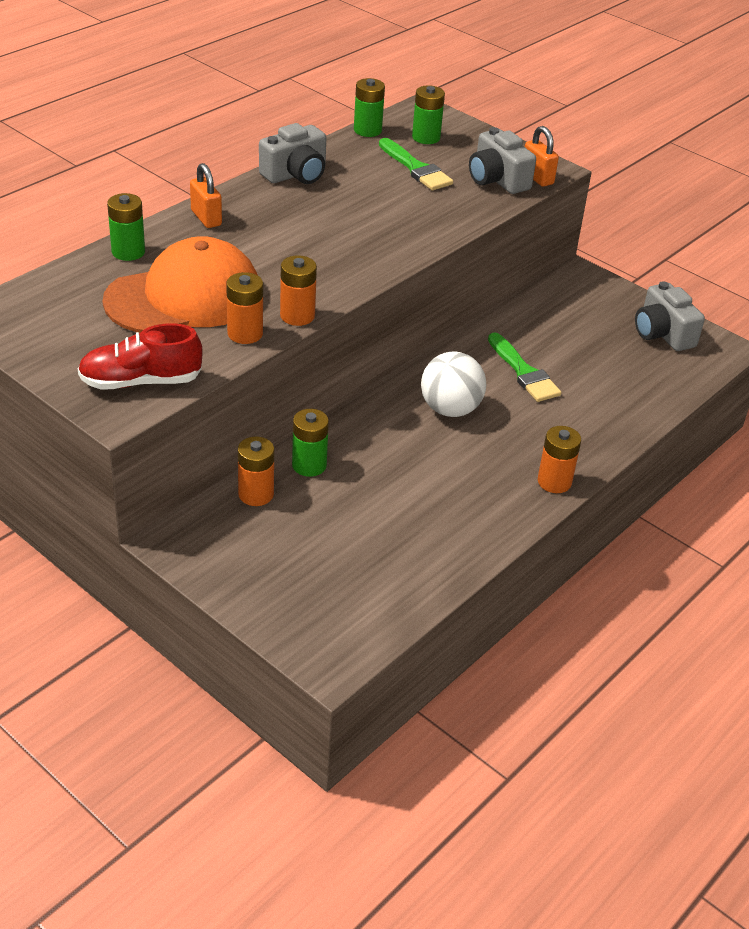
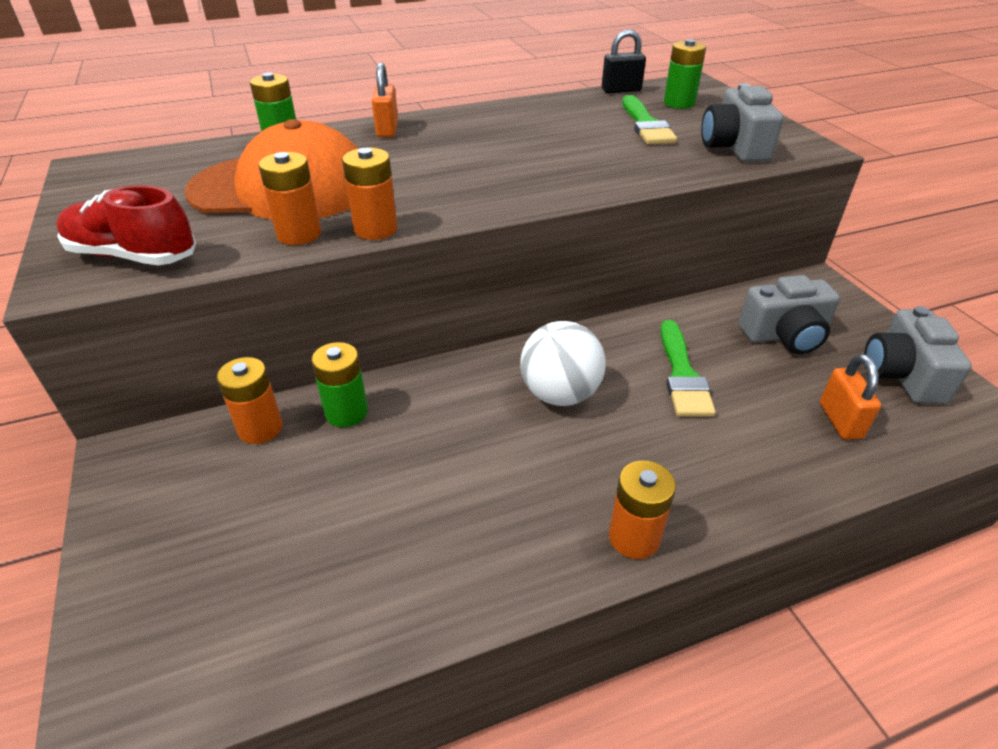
camera: 30 degrees right, 0 degrees up
(296, 174) = (513, 111): grey camera -> grey camera (784, 335)
(367, 130) = (621, 90): green battery -> black padlock
(537, 178) = (786, 153): orange padlock -> orange padlock (840, 420)

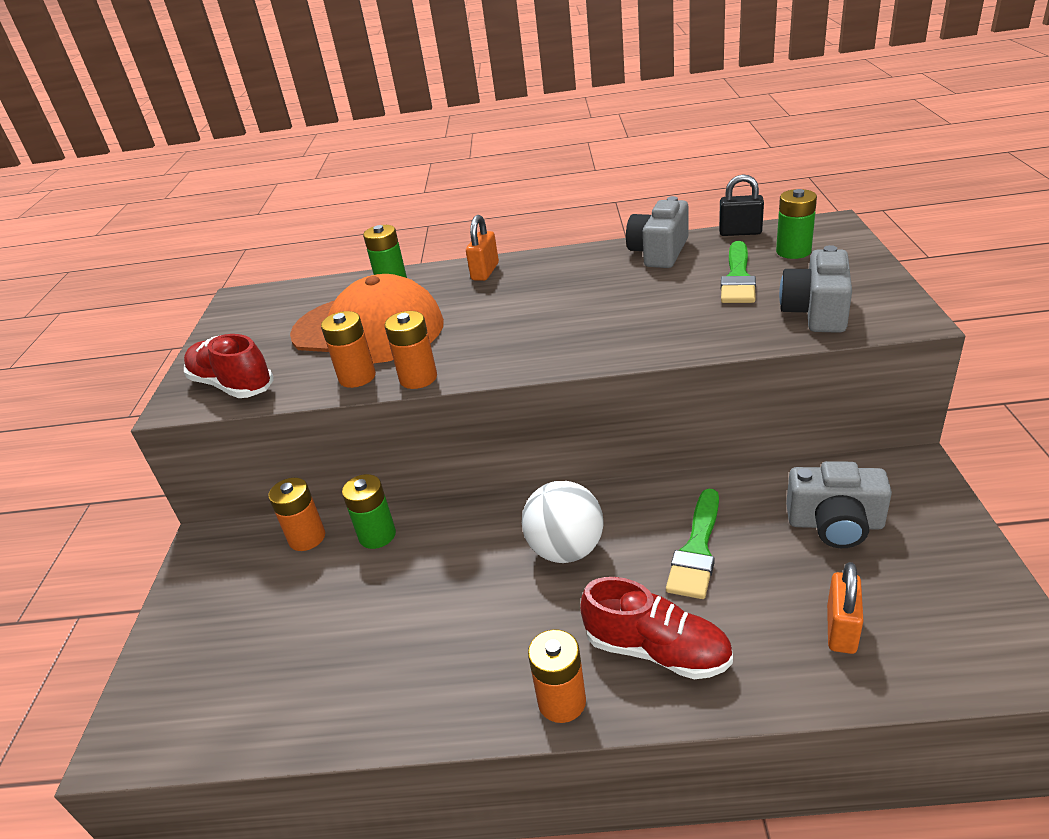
camera: 25 degrees right, 5 degrees down
(697, 470) = (657, 650): none -> red shoe
(902, 375) = (950, 591): grey camera -> grey camera (659, 252)

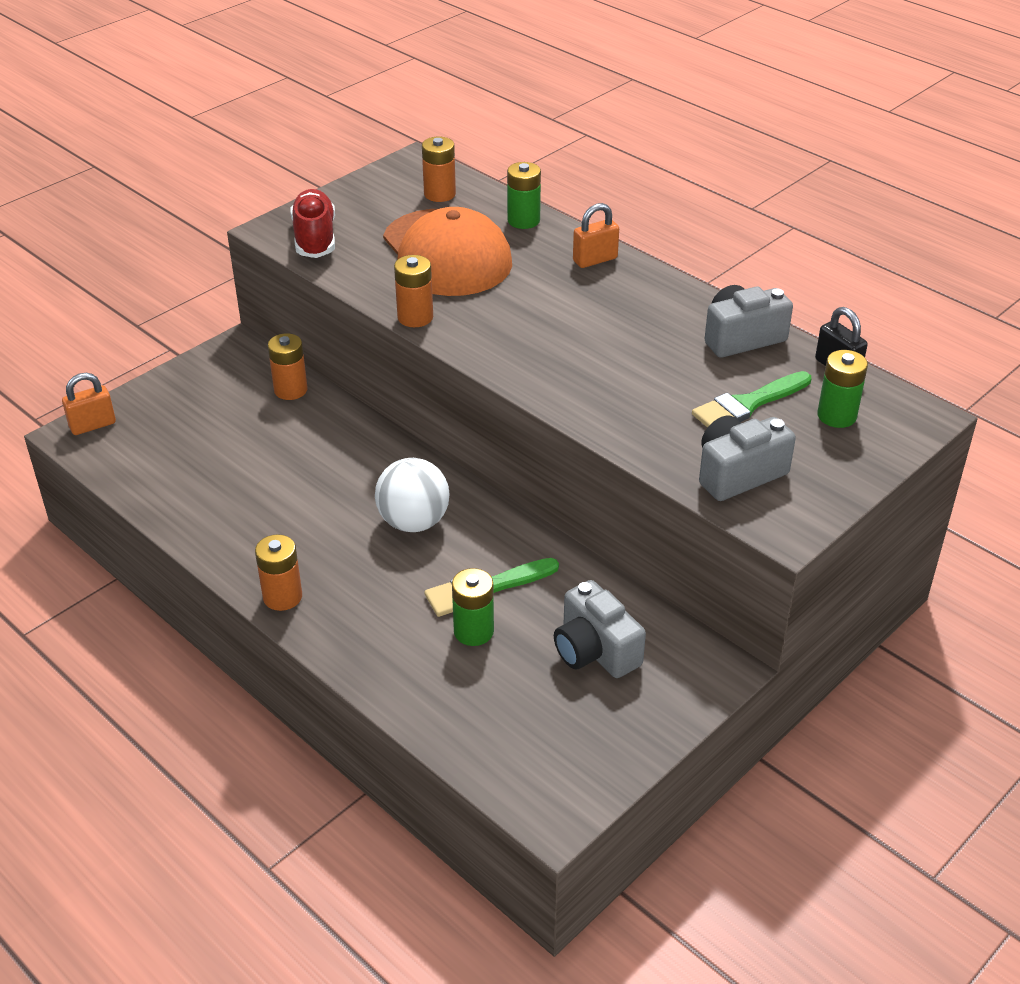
camera: 40 degrees right, 5 degrees up
(357, 377) = (385, 288): orange battery -> orange battery (439, 194)
(377, 535) = (328, 421): green battery -> green battery (473, 631)
(657, 650) = (368, 618): red shoe -> none
(841, 629) = (481, 700): orange padlock -> orange padlock (92, 425)

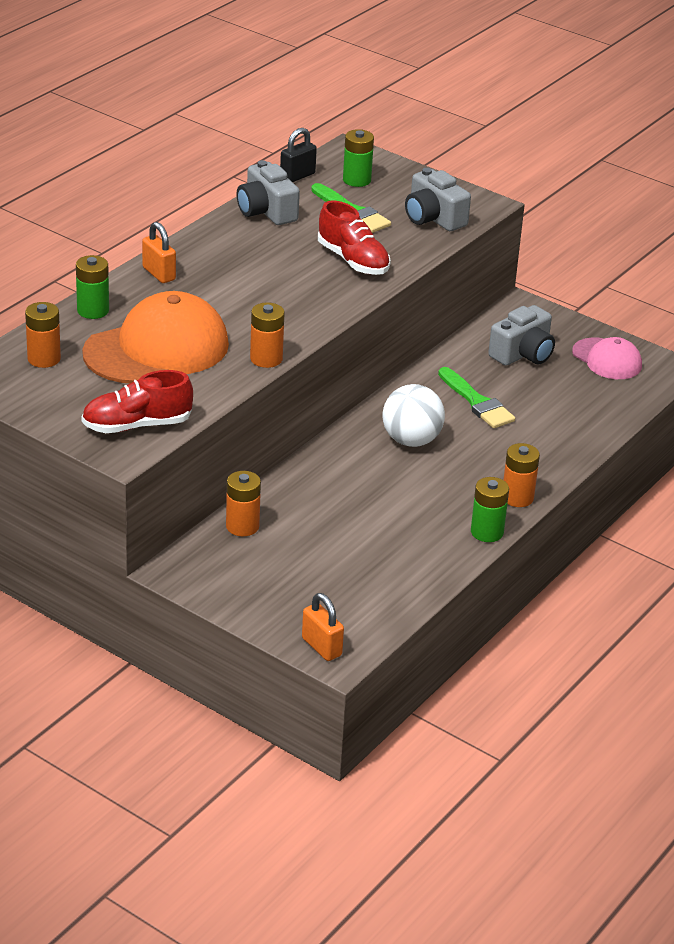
camera: 100 degrees left, 5 degrees down
(473, 631) = (522, 405): green battery -> green battery (487, 532)
(578, 742) = (607, 359): none -> pink cap
(623, 394) = (353, 260): none -> red shoe

